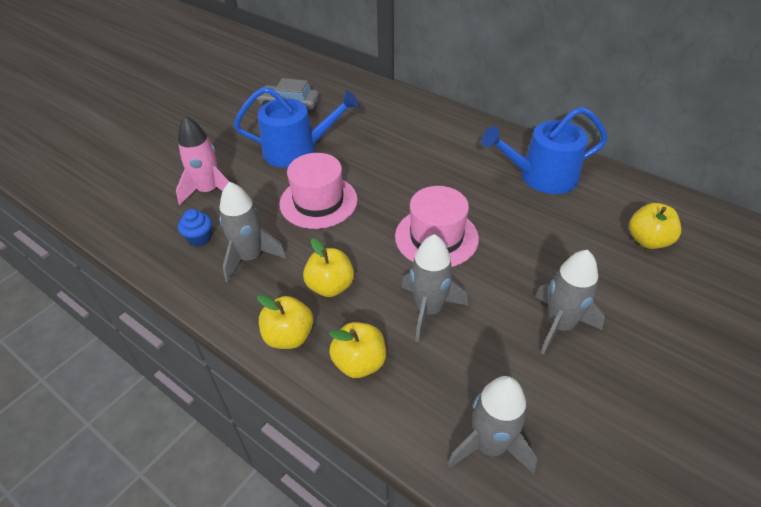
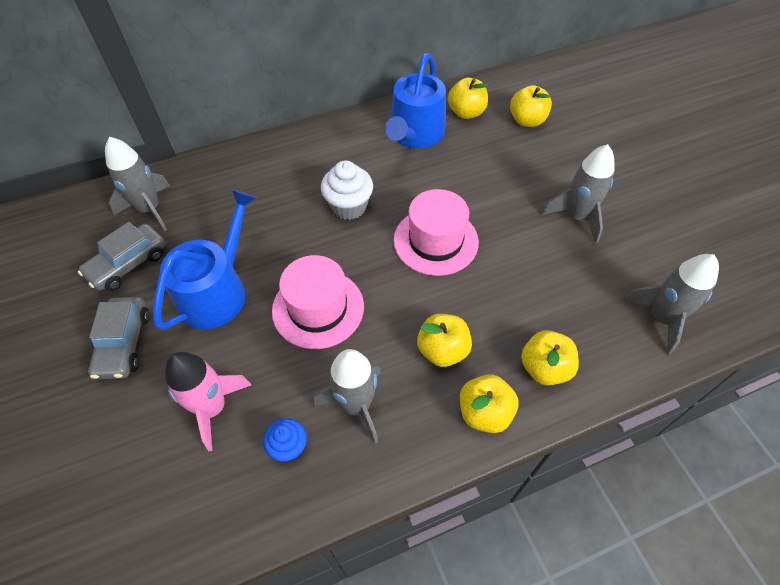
camera: 60 degrees left, 10 degrees up
(232, 134) = (124, 343): none -> grey car
(425, 175) = (349, 207): none -> white cupcake
(428, 310) = (515, 289): grey rocket -> grey rocket (149, 209)
(606, 196) = (466, 112): none -> yellow apple

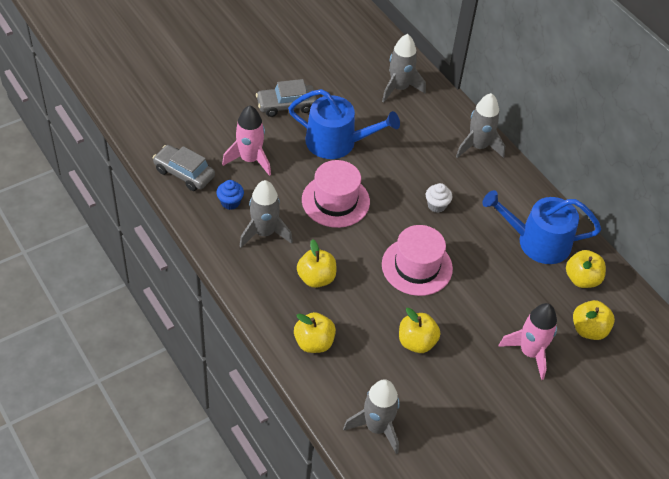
camera: 75 degrees right, 5 degrees down
(128, 264) = (348, 90): grey car -> grey car (184, 173)
(349, 207) = (436, 205): white cupcake -> white cupcake, size x0.63
(484, 412) = (271, 306): yellow apple -> yellow apple (416, 342)
(555, 168) = (530, 352): none -> pink rocket
(576, 217) = (473, 369): grey rocket -> grey rocket (478, 147)

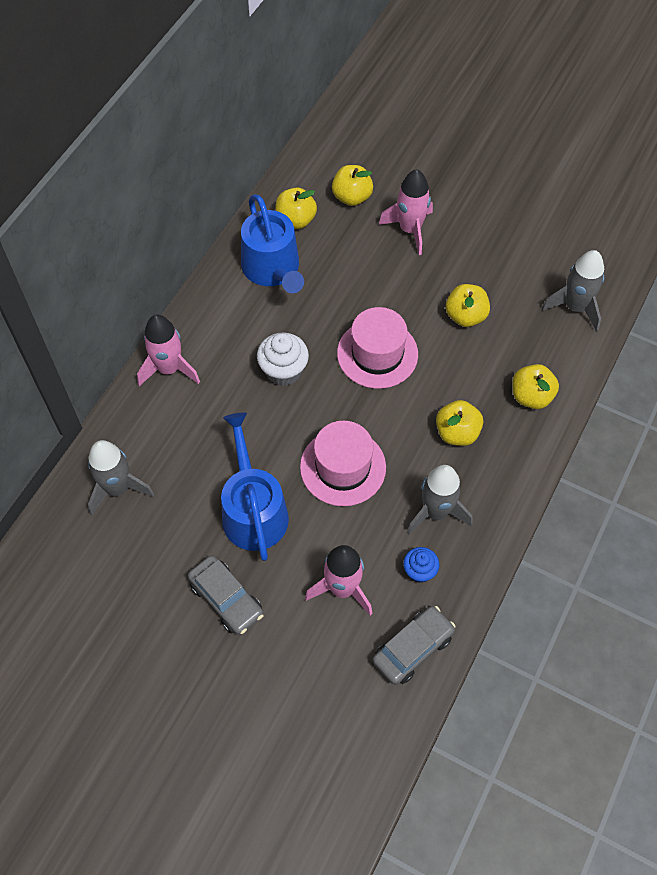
camera: 115 degrees left, 10 degrees up
(184, 173) = (413, 648): grey car -> grey car turned 135 degrees counterclockwise
(436, 205) = (283, 371): white cupcake -> white cupcake, size x1.58
(478, 147) = (169, 369): grey rocket -> pink rocket

